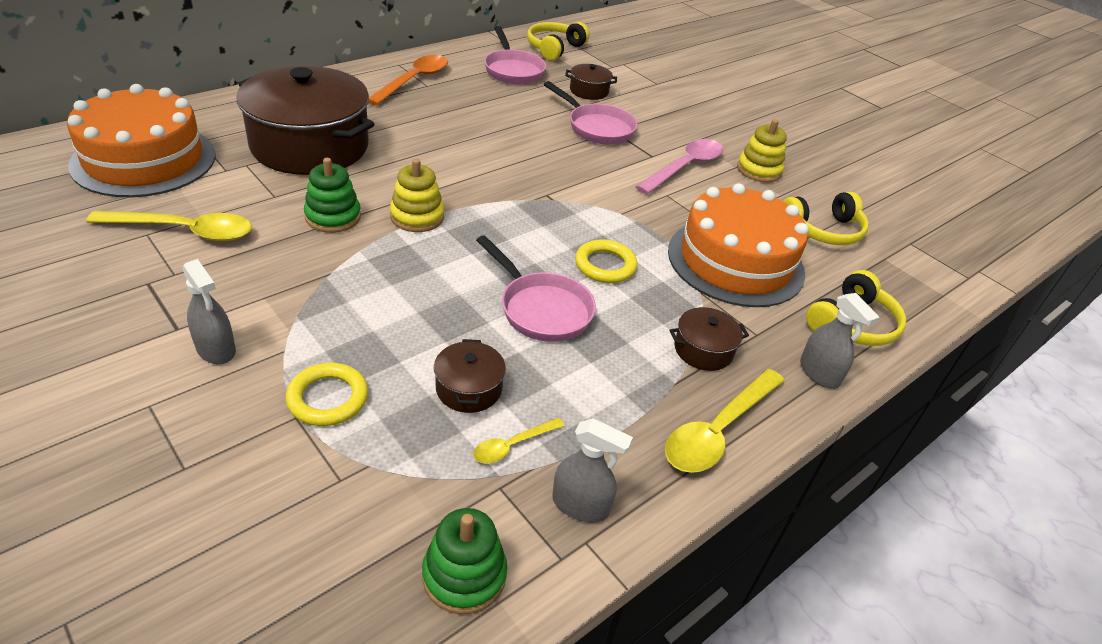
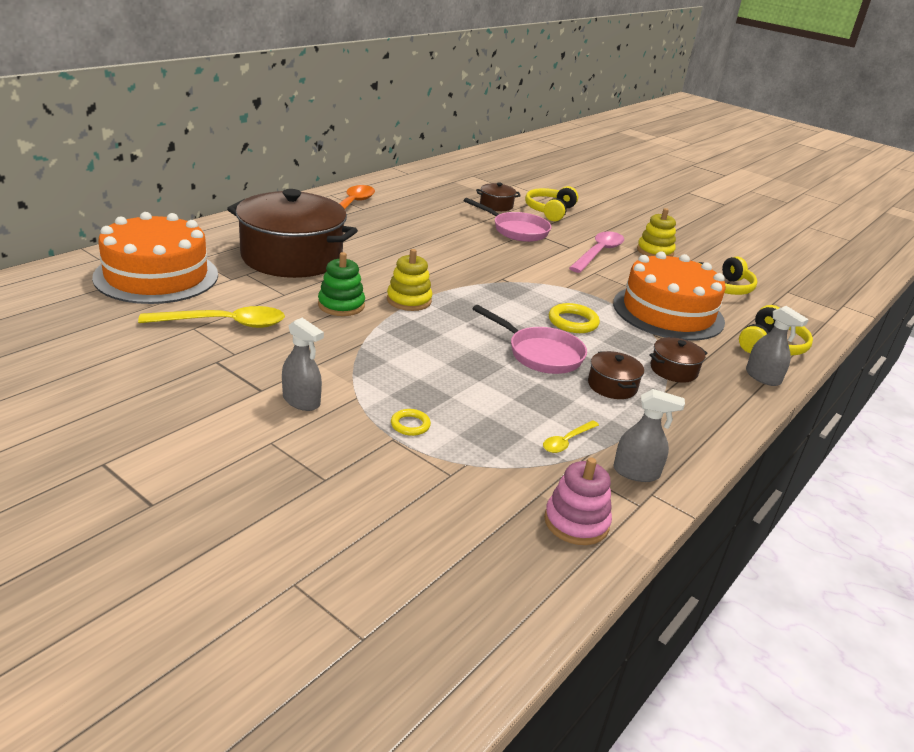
camera: 10 degrees left, 10 degrees down
(328, 398) = (410, 425): yellow ring -> yellow ring, size x0.61
(464, 575) = (576, 522): green stacking toy -> pink stacking toy
(469, 388) = (514, 409): brown pot -> brown pot (612, 386)
(513, 70) = (427, 194): pink pan -> none
(554, 48) = (452, 176): yellow headphones -> yellow headphones (549, 211)
(718, 431) = (709, 418): yellow spoon -> none

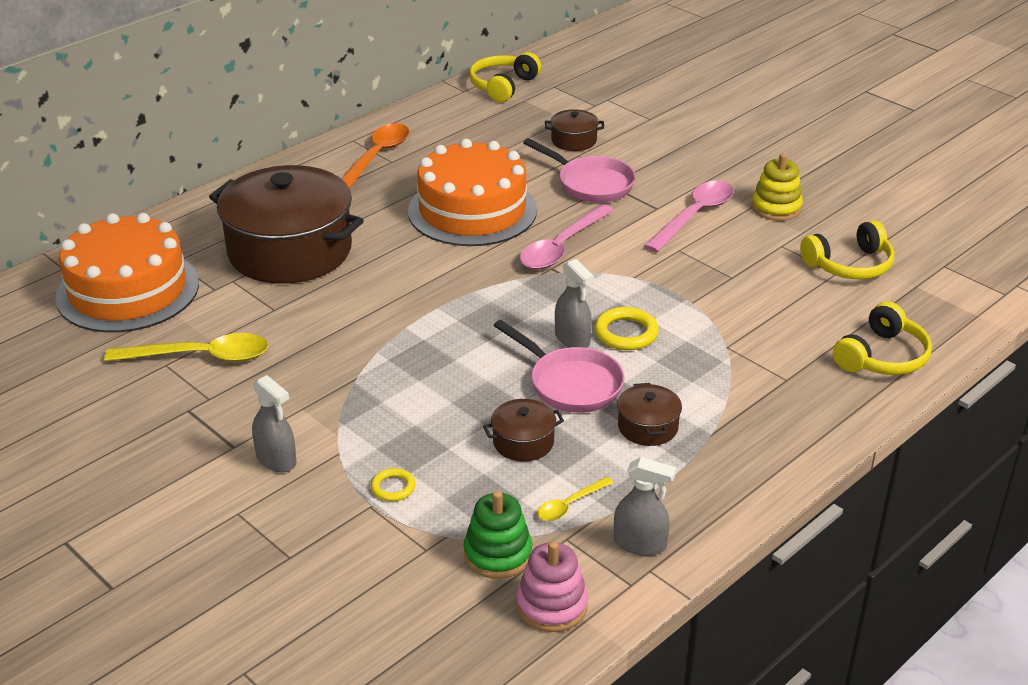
camera: 10 degrees right, 5 degrees up
(341, 305) = (340, 322): green stacking toy -> green stacking toy (498, 554)
(409, 300) = (424, 310): yellow stacking toy -> none
(506, 266) = (561, 247): none -> pink spoon
(549, 211) = (647, 144): yellow headphones -> yellow headphones (502, 86)
(668, 312) = (759, 310): orange cake -> orange cake (472, 210)
(673, 370) = (735, 401): brown pot -> brown pot (523, 442)
(763, 377) = (850, 407): grey spray bottle -> grey spray bottle (572, 339)

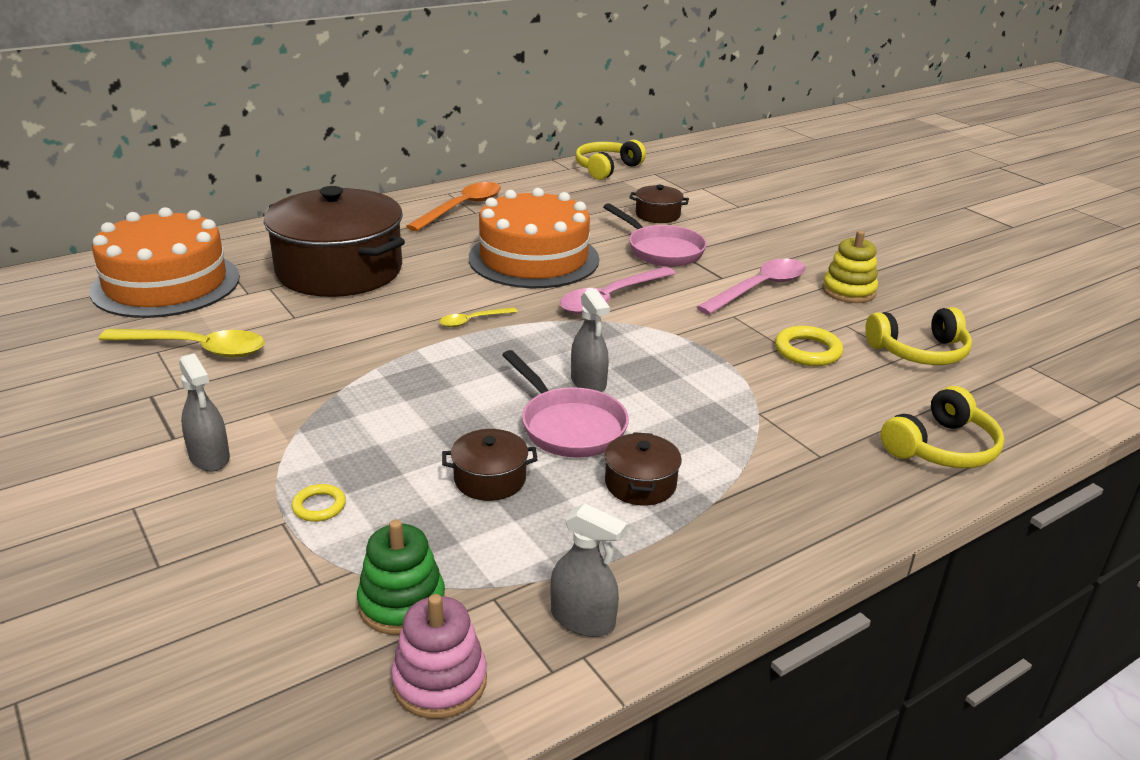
camera: 10 degrees right, 5 degrees down
(569, 505) = (514, 558): yellow spoon -> yellow spoon (472, 321)
(626, 333) = (649, 385): yellow ring -> yellow ring (807, 351)

